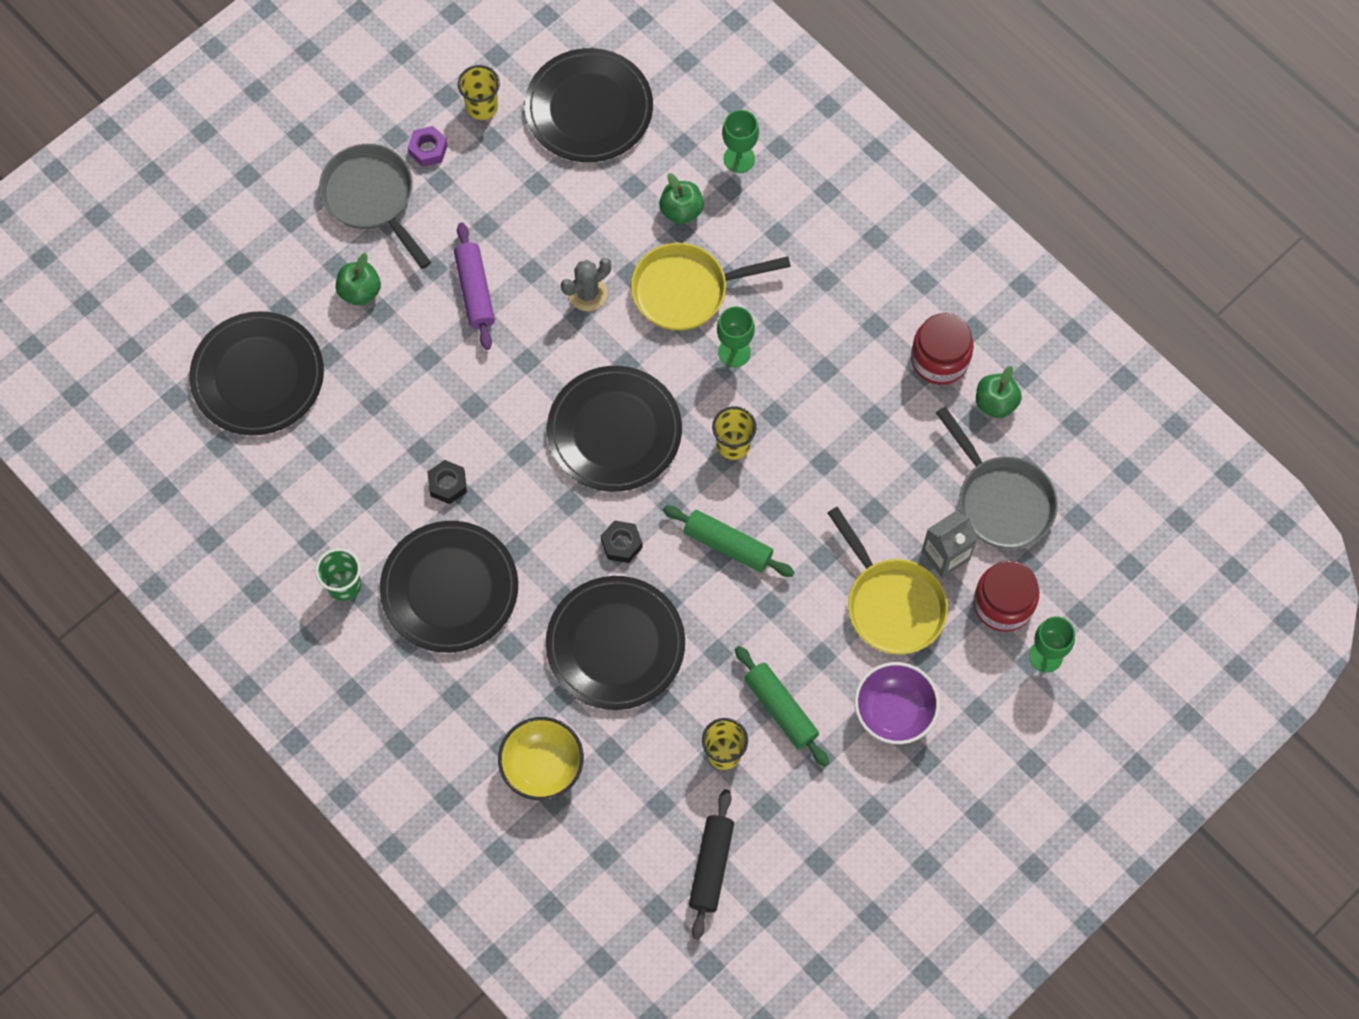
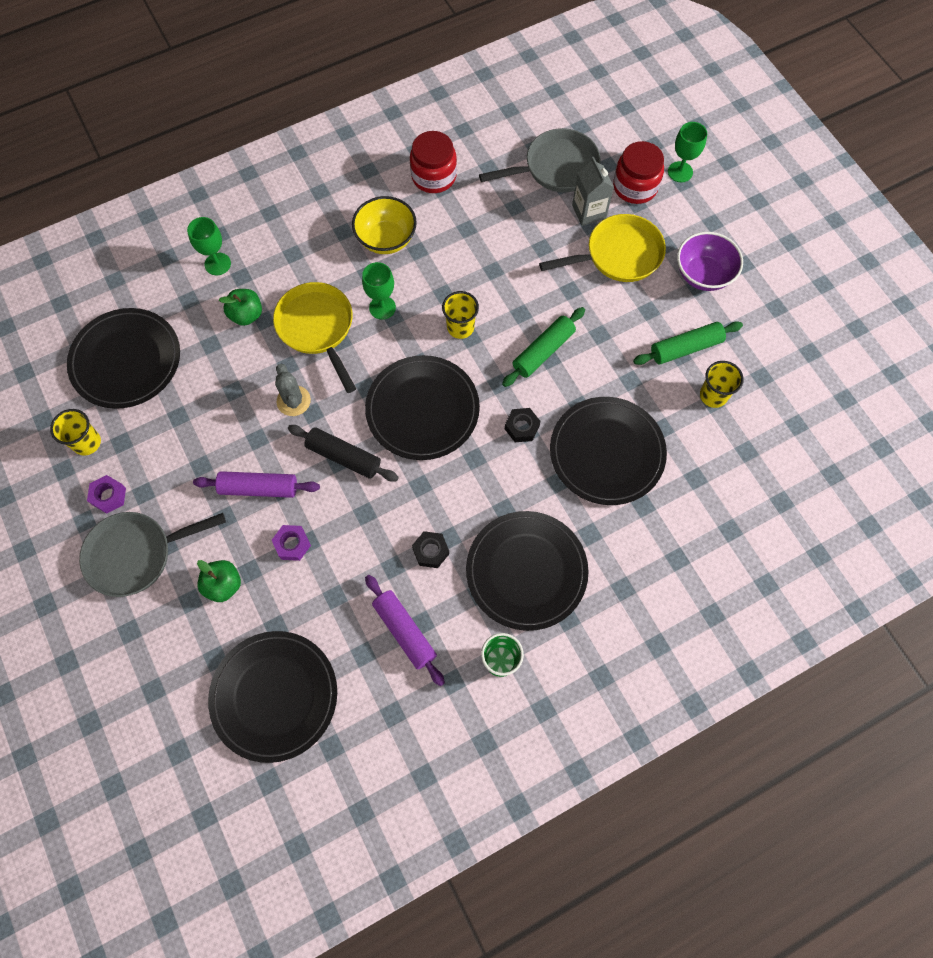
camera: 75 degrees left, 0 degrees up
(353, 482) = (405, 631): none -> purple rolling pin
(420, 344) = (292, 544): none -> purple nut
(542, 767) = (699, 532): yellow bowl -> yellow bowl (386, 239)
(686, 290) = (317, 328): yellow pan -> yellow pan turned 150 degrees clockwise
(711, 866) = (803, 426): black rolling pin -> black rolling pin (344, 456)
(995, 403) = (479, 152): green apple -> none

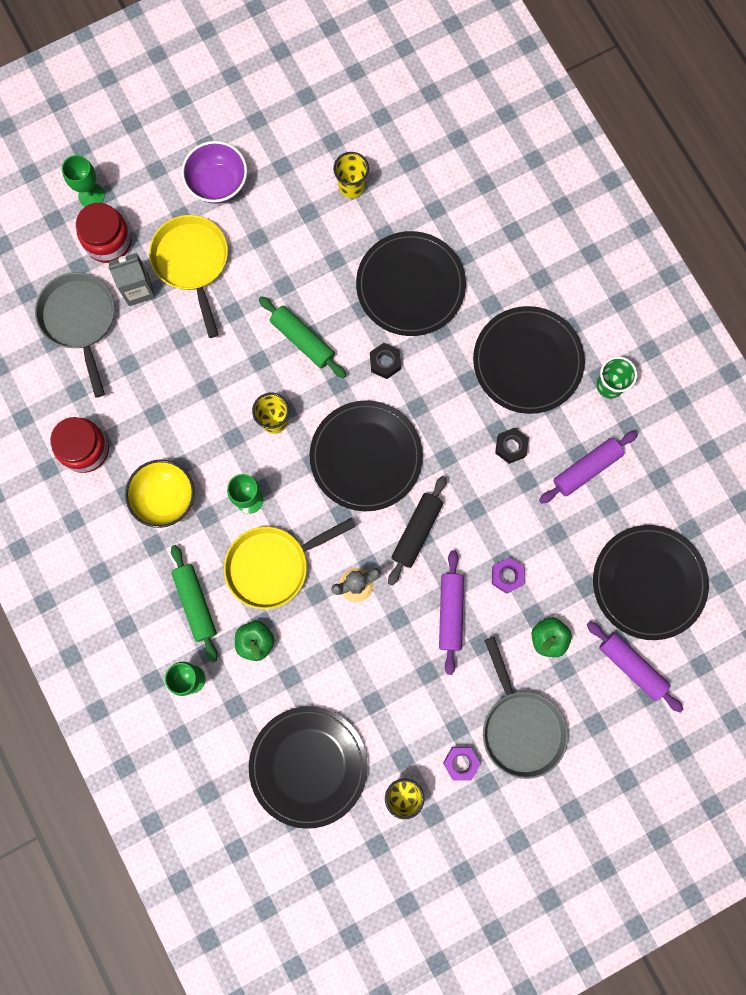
camera: 90 degrees left, 10 degrees up
(185, 673) = (632, 666): none -> purple rolling pin
(685, 348) = (300, 207): green rolling pin -> green rolling pin (195, 603)

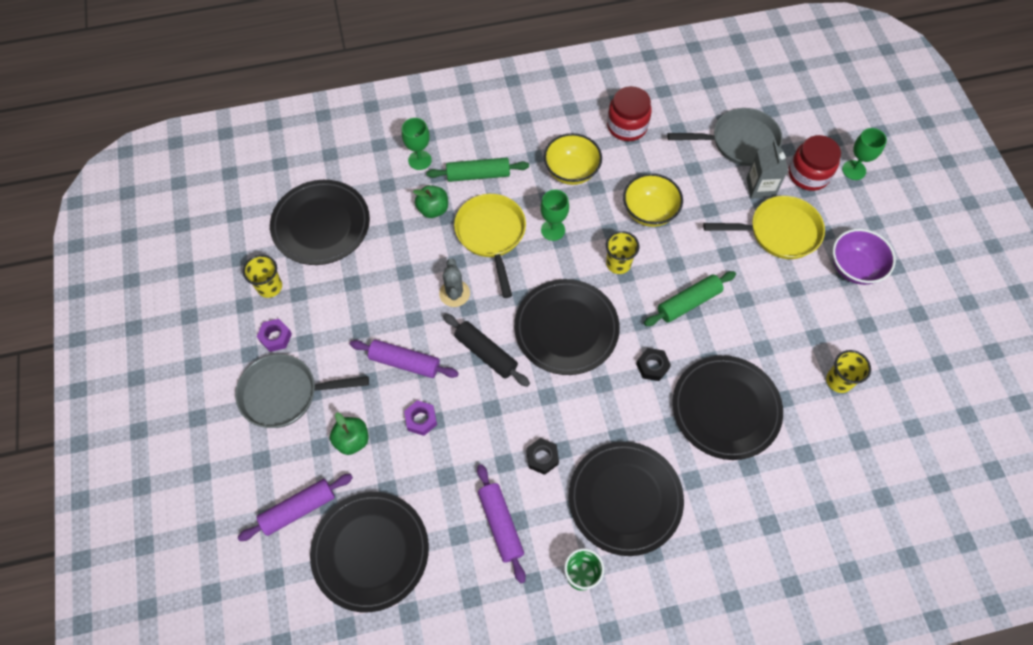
camera: 105 degrees right, 15 degrees down
(199, 401) = (649, 212): none -> yellow bowl

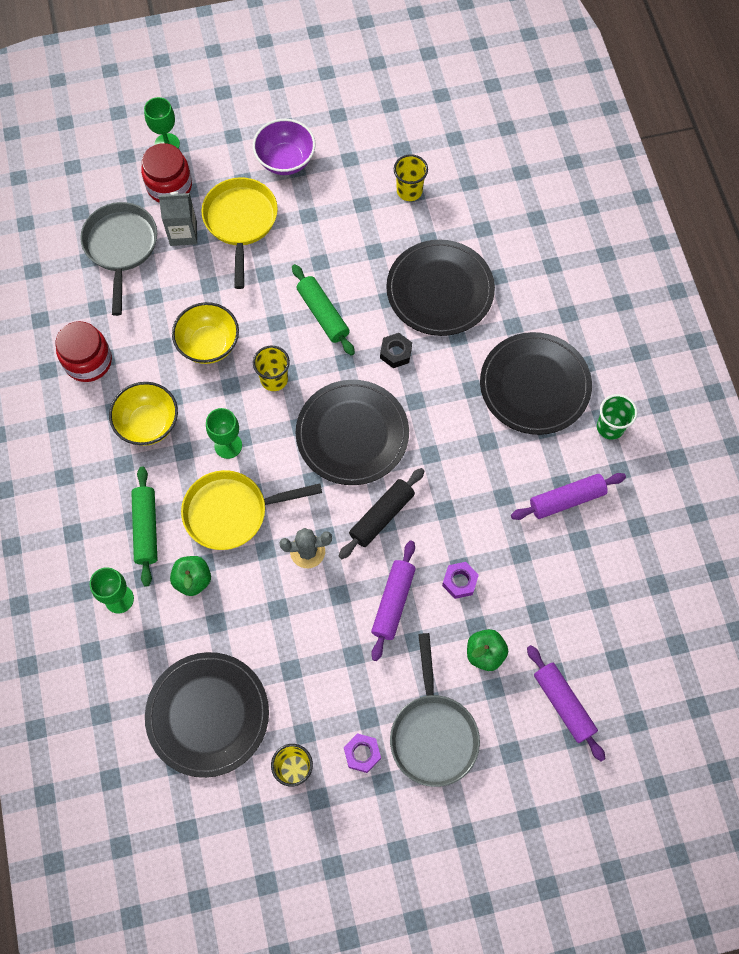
camera: 90 degrees left, 5 degrees up
(370, 551) = (602, 625): black plate -> none
(542, 458) = (497, 460): black nut -> none

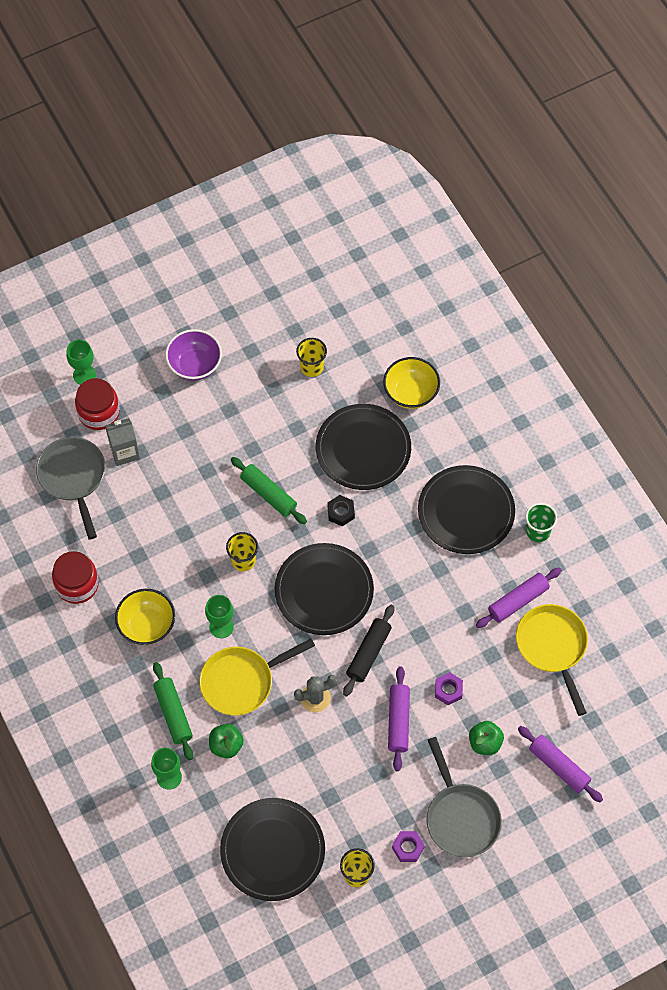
camera: 15 degrees left, 5 degrees down
(209, 344) = (178, 544): yellow bowl -> yellow bowl (410, 393)
(240, 222) = (172, 430): yellow pan -> yellow pan (552, 647)

